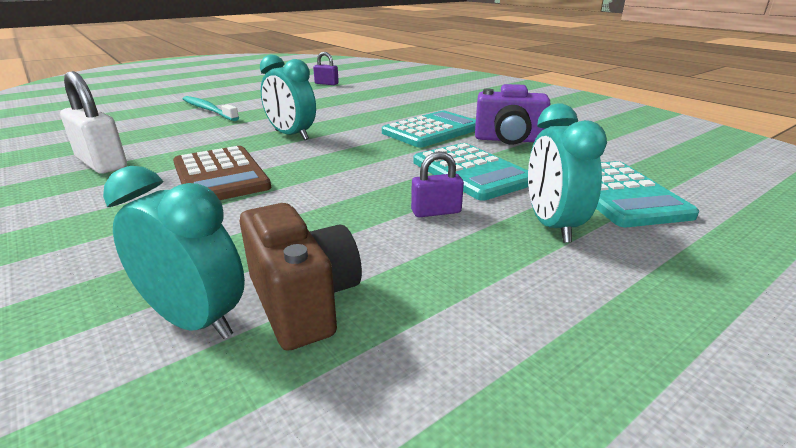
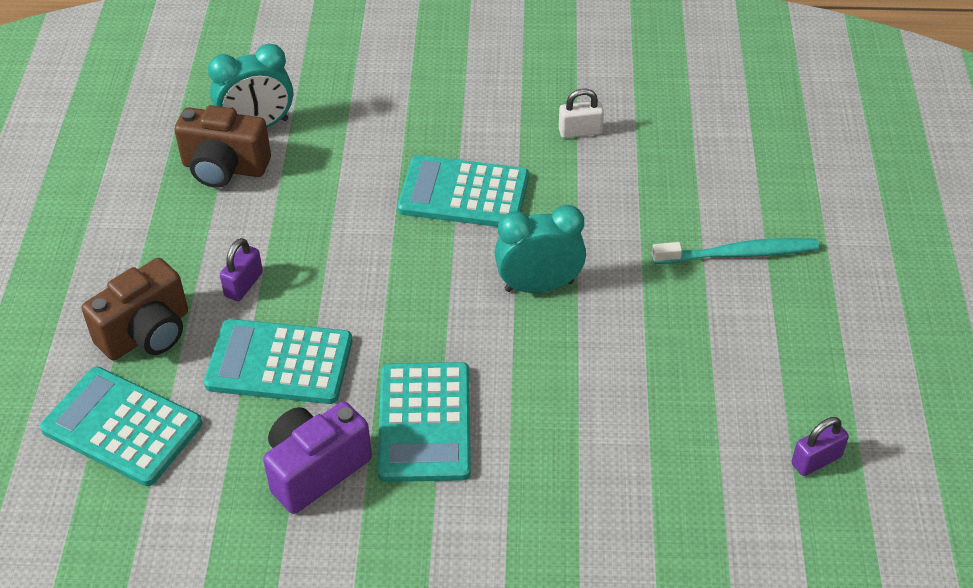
camera: 130 degrees right, 20 degrees up
(102, 163) = (580, 131): white padlock -> white padlock, size x0.57
(220, 176) = (464, 193): brown calculator -> turquoise calculator
(552, 225) = (147, 333): turquoise clock -> brown camera

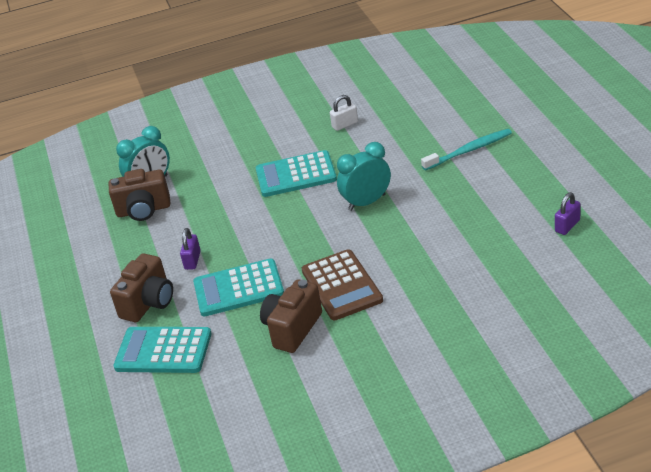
camera: 15 degrees left, 10 degrees down
(315, 469) = (292, 329): purple camera -> brown camera
(424, 422) = (341, 285): turquoise calculator -> brown calculator

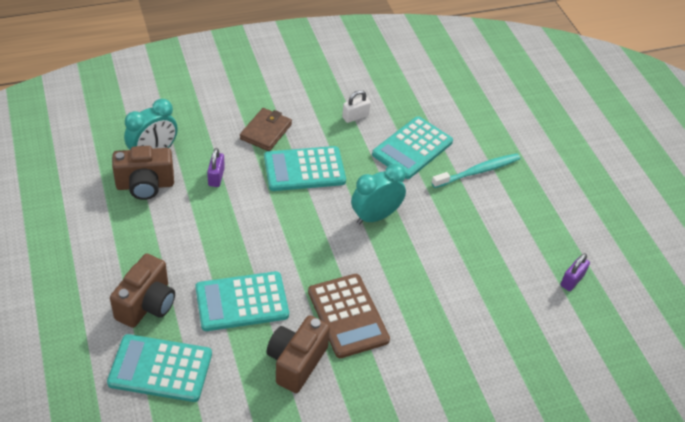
camera: 10 degrees left, 10 degrees up
(192, 260) = (195, 258): purple padlock -> purple padlock (216, 177)
(257, 150) = (266, 132): none -> brown wallet
(402, 141) = (412, 148): none -> turquoise calculator

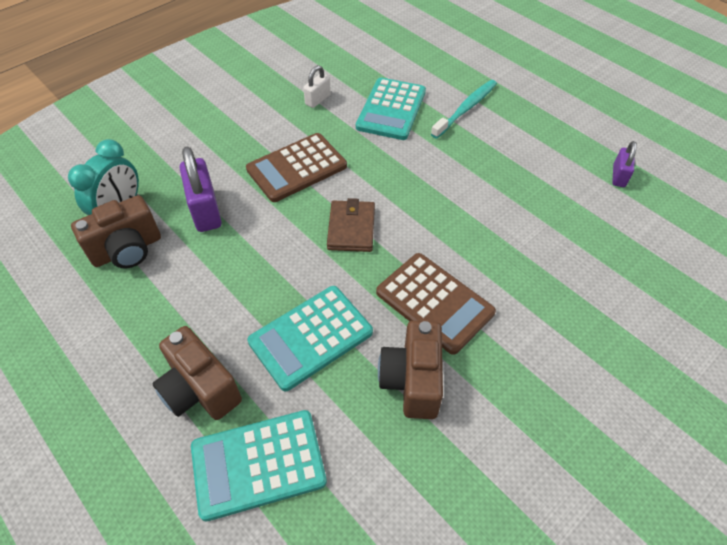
camera: 20 degrees left, 5 degrees up
(147, 304) = (200, 389): brown camera -> brown camera turned 135 degrees clockwise
(216, 177) = (205, 210): purple padlock -> purple padlock, size x1.74
(266, 132) = (234, 145): brown wallet -> brown wallet (351, 228)
(304, 169) = (296, 168): turquoise calculator -> brown calculator
(375, 216) = (397, 187): turquoise clock -> none

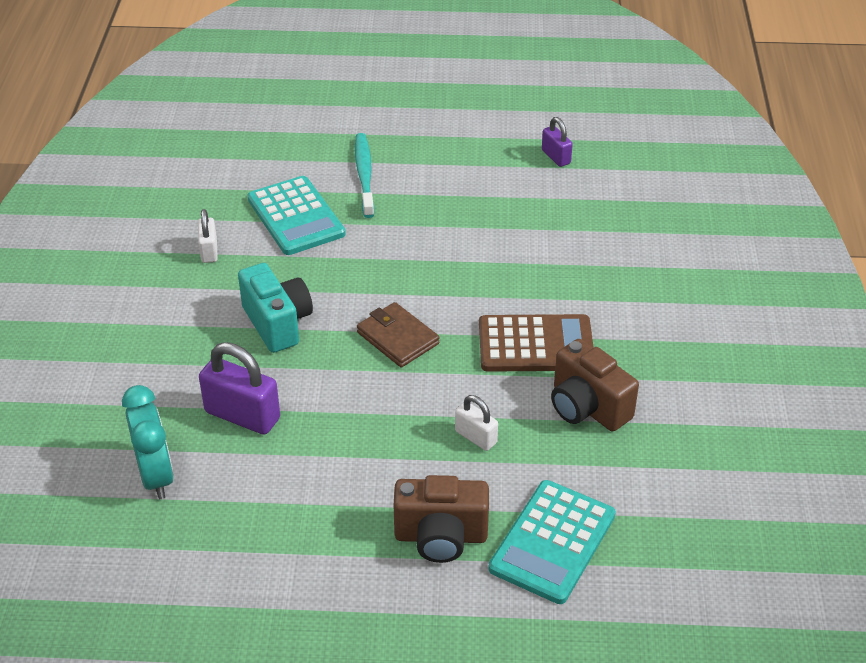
camera: 45 degrees left, 10 degrees down
(127, 250) = (216, 498): brown camera -> none
(296, 168) = (277, 323): brown calculator -> turquoise camera
(311, 337) = (475, 437): turquoise calculator -> white padlock

